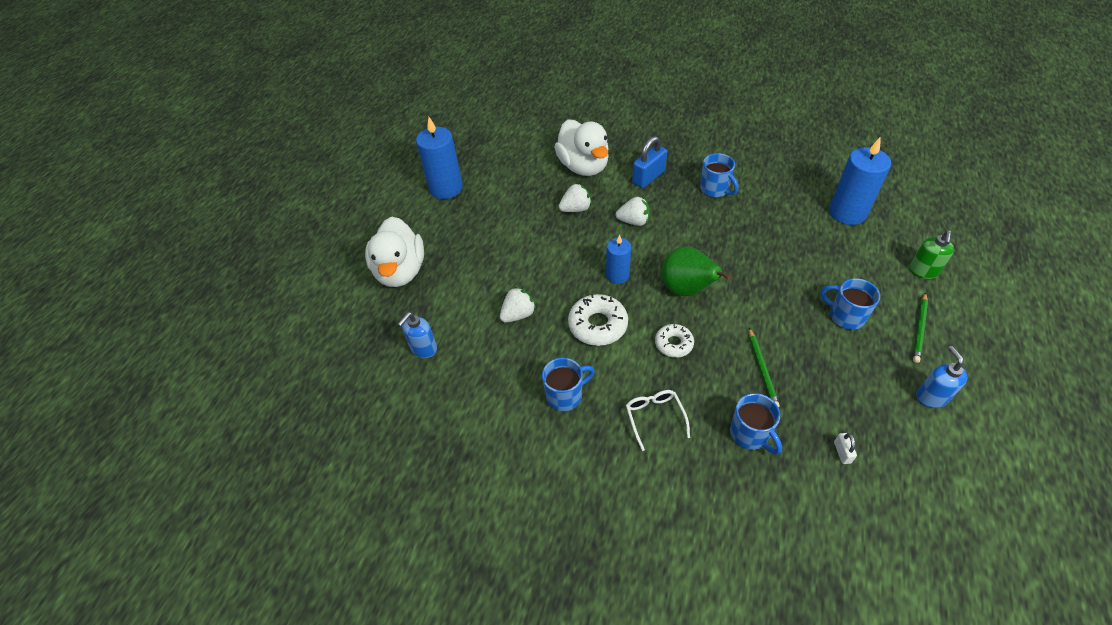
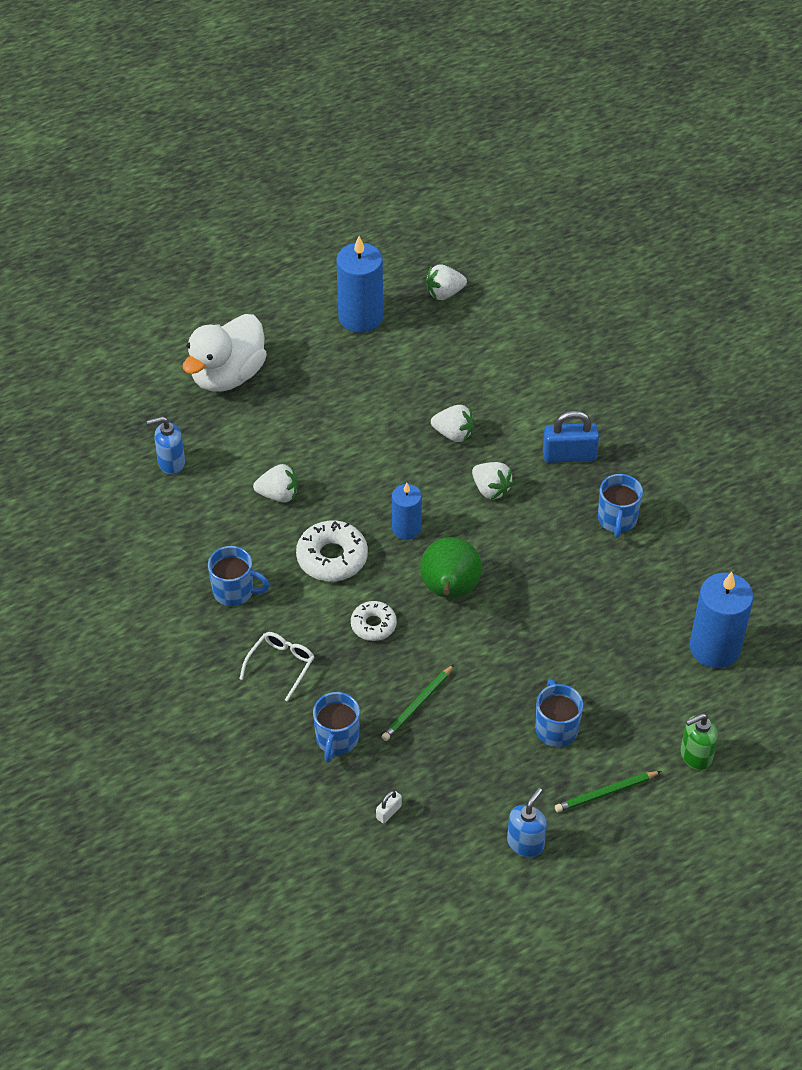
camera: 40 degrees right, 0 degrees up
(479, 148) = (444, 293): none -> white strawberry
(583, 166) = (520, 394): white duck -> none

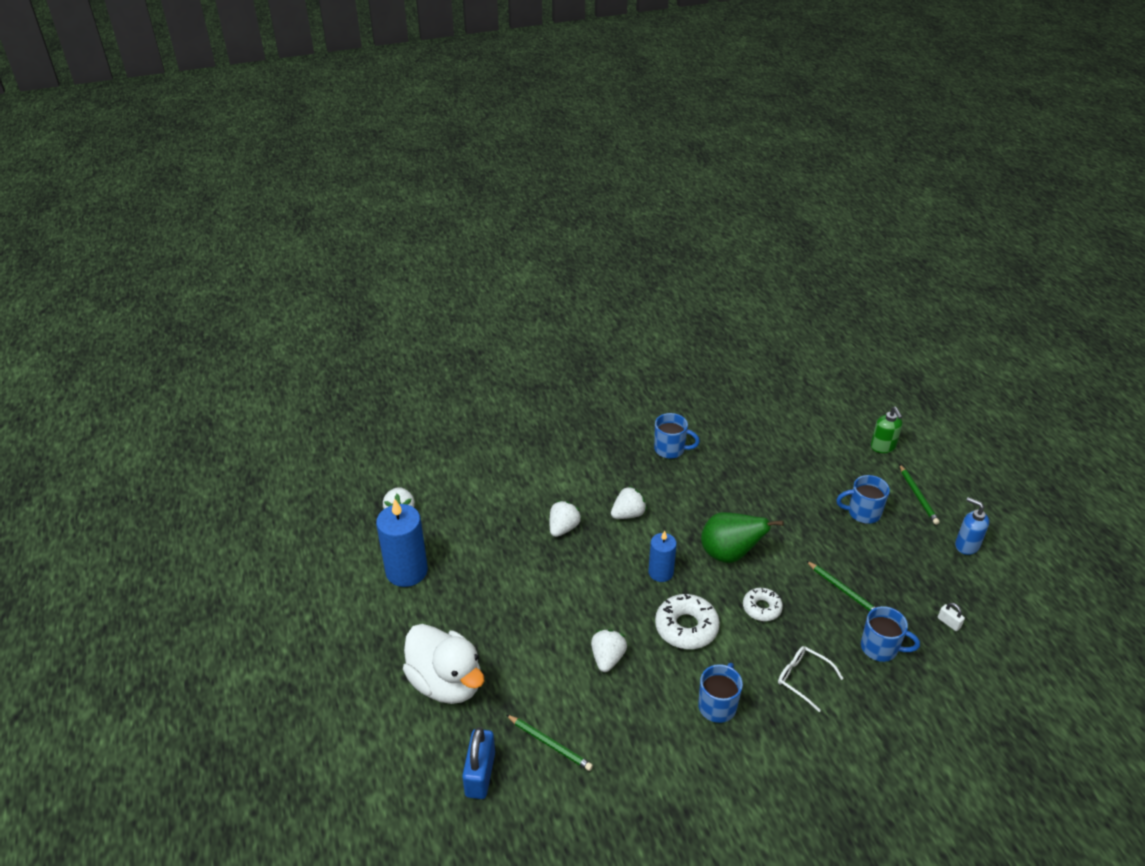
camera: 80 degrees left, 10 degrees down
(171, 463) = (549, 743): blue soap dispenser -> green pencil
(569, 455) = (602, 464): blue padlock -> blue padlock (480, 774)
(714, 648) = (791, 422): blue candle -> none

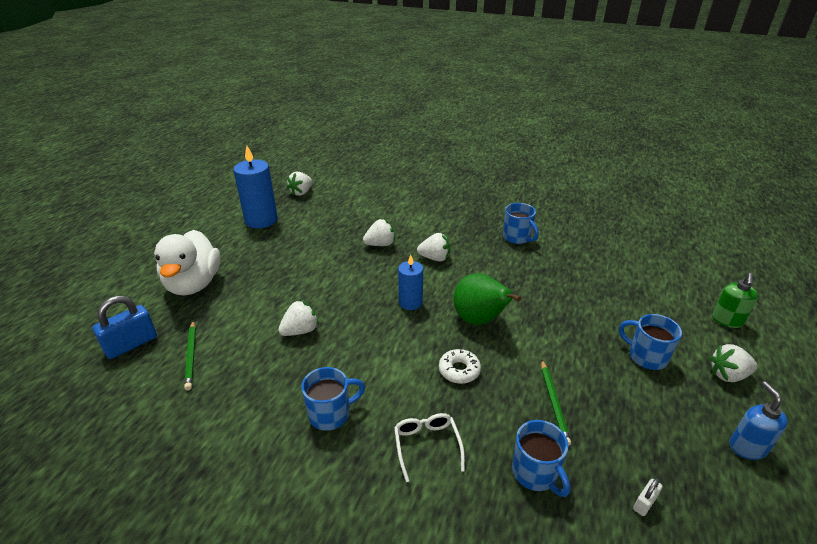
camera: 40 degrees right, 5 degrees down
(686, 627) = (381, 346): white donut -> none
(918, 496) = (728, 375): green pencil -> white strawberry
(948, 623) = (644, 503): white padlock -> white padlock turned 45 degrees clockwise

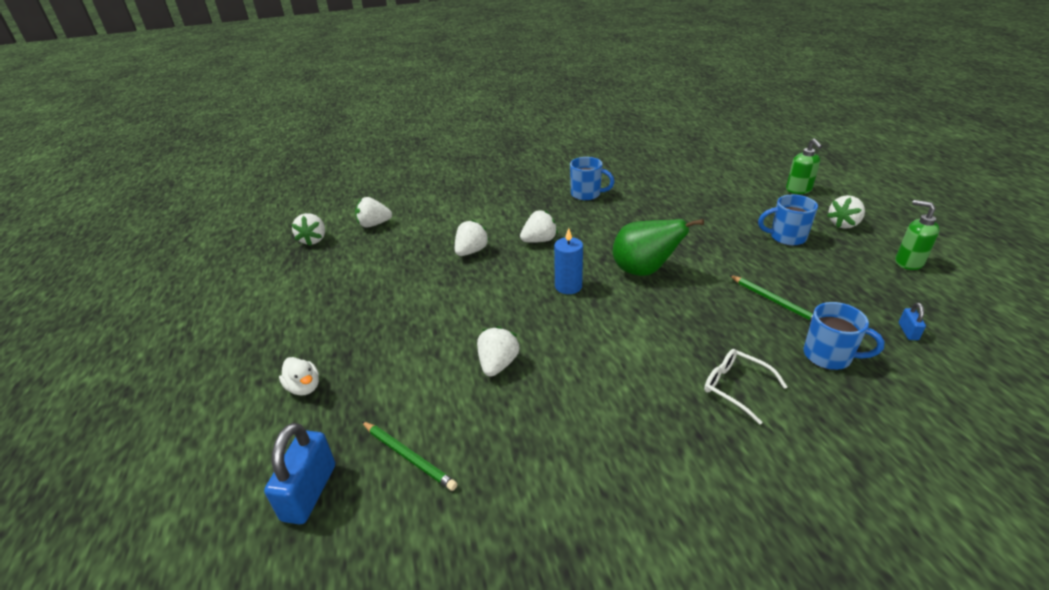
camera: 35 degrees left, 0 degrees up
(194, 284) = (304, 387): white duck -> white duck, size x0.43
(261, 220) = (300, 286): blue candle -> none
(331, 414) = (628, 415): blue mug -> none
(346, 197) = (374, 224): none -> white strawberry
(459, 370) = (681, 317): white donut -> none
(644, 503) = (908, 331): white padlock -> blue padlock
(747, 447) = (908, 262): blue soap dispenser -> green soap dispenser

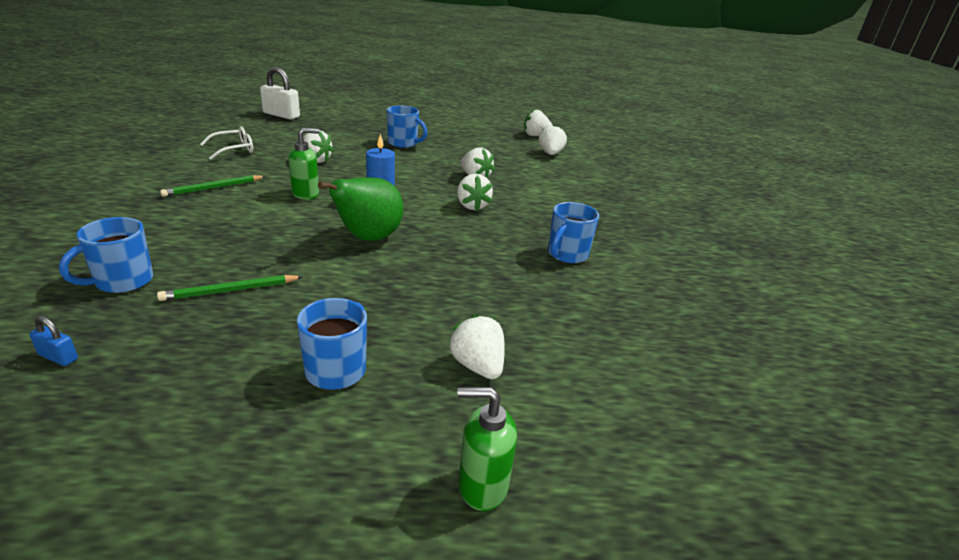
camera: 100 degrees right, 5 degrees down
(304, 387) = (360, 120): white duck -> none
(309, 492) = (281, 115): blue padlock -> white padlock
(394, 318) = (403, 144): none -> blue mug
(408, 456) = (273, 132): green pencil -> green pencil (214, 188)
(736, 388) = (169, 224): white glasses -> white glasses (233, 149)
(843, 224) = (313, 468): white strawberry -> white strawberry (477, 366)
(908, 262) = (137, 474): green soap dispenser -> green soap dispenser (306, 194)

